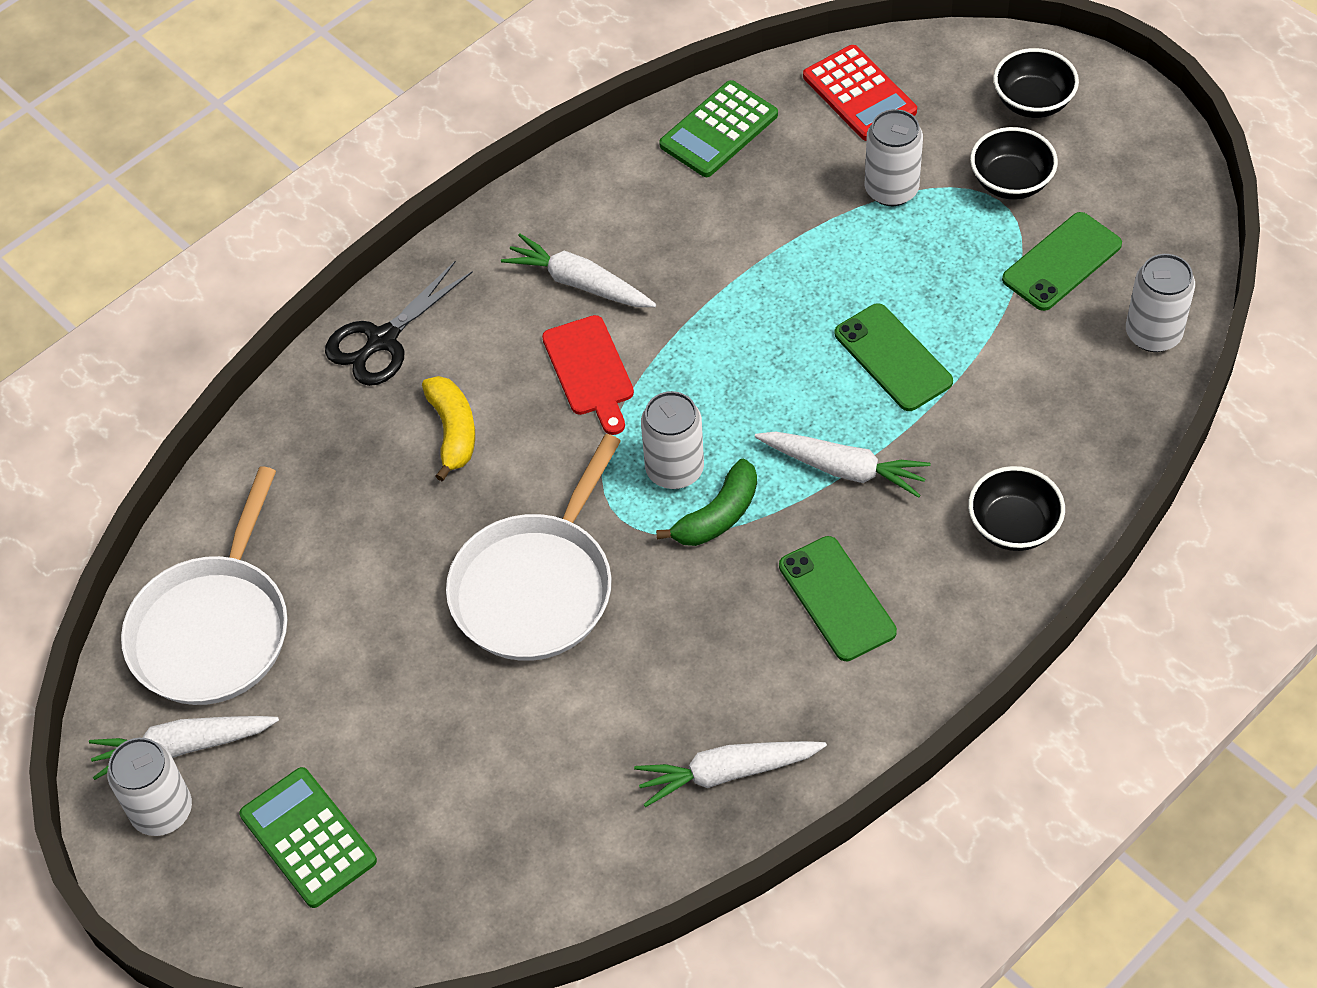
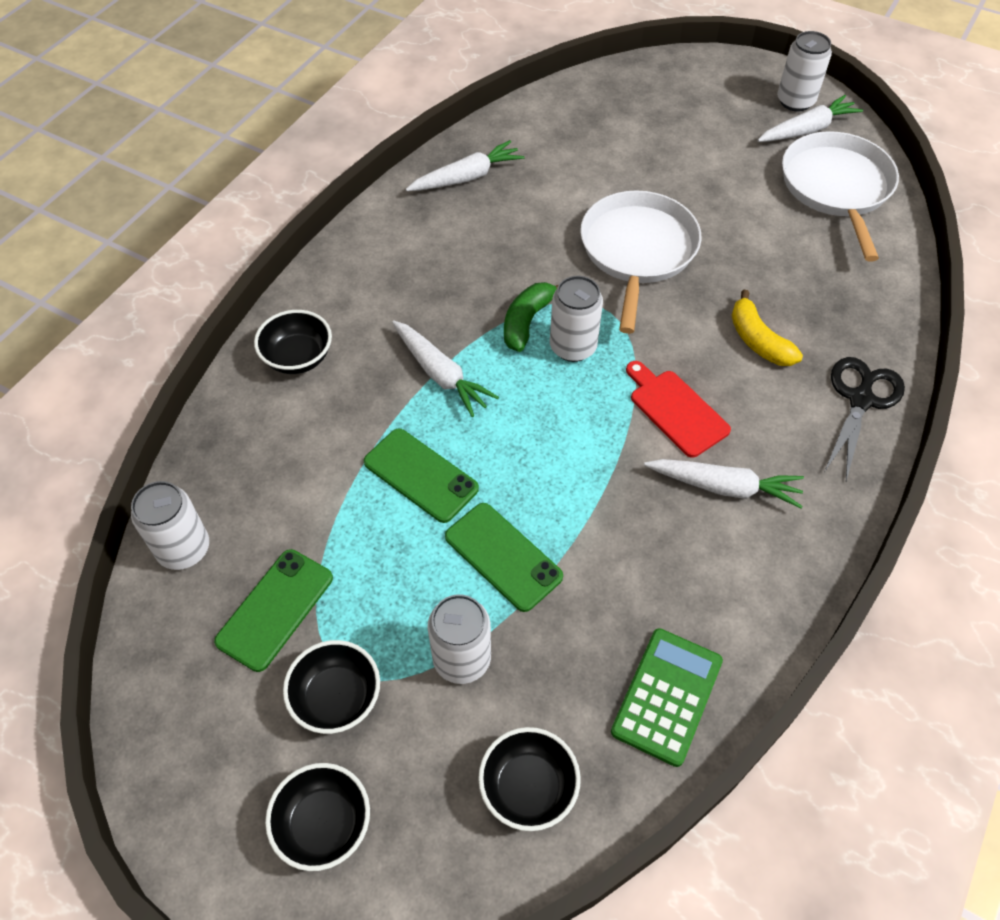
camera: 160 degrees right, 0 degrees up
(308, 838) = (703, 105): green calculator -> none
(837, 599) = (422, 284): green phone -> green phone (503, 556)
(843, 468) = (440, 374): white carrot -> white carrot turned 135 degrees counterclockwise
(859, 94) = (528, 788): red calculator -> black bowl

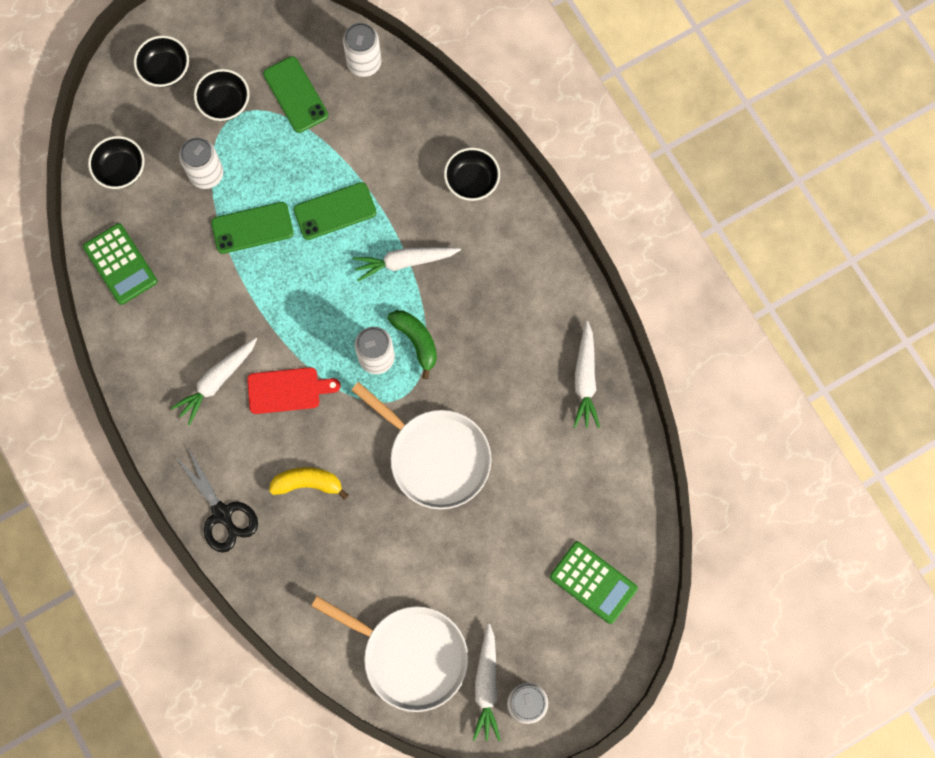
camera: 120 degrees right, 20 degrees up
(653, 101) = (593, 582): none -> green calculator

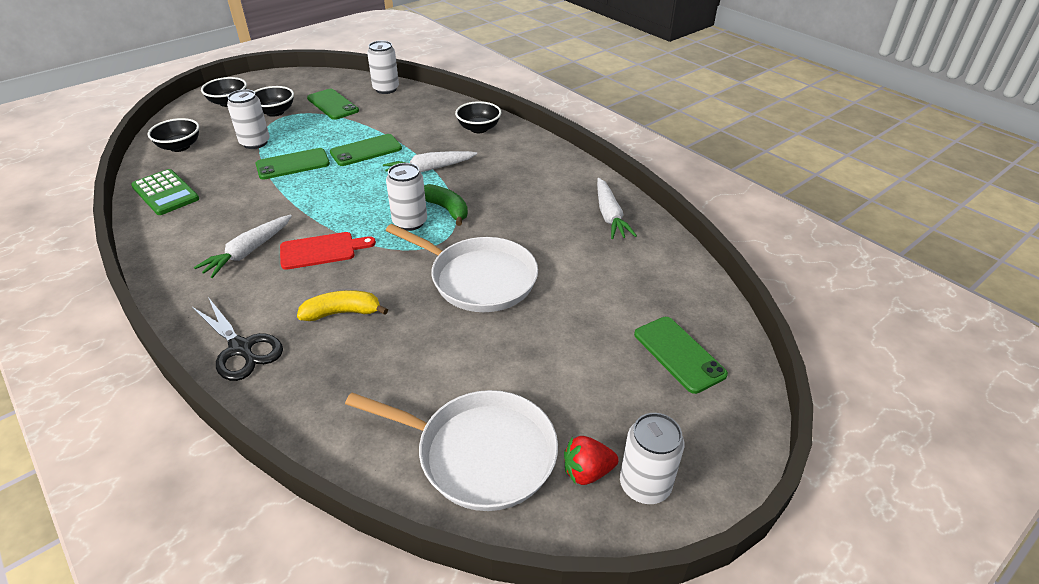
camera: 10 degrees left, 35 degrees down
(486, 685) = (587, 472): white carrot -> red strawberry
(593, 582) = (679, 354): green calculator -> green phone

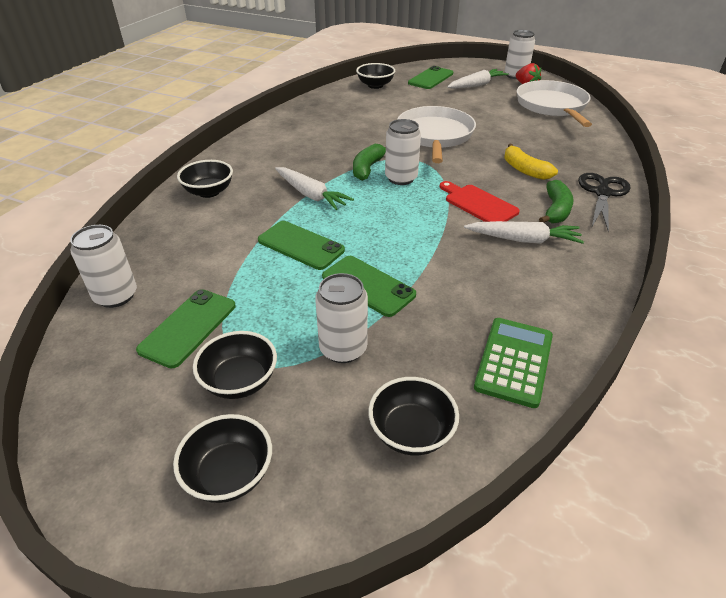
camera: 115 degrees left, 0 degrees up
(258, 294) = (555, 210): none -> green banana
(609, 215) = (319, 110): white carrot -> white carrot (476, 85)
(673, 284) = (375, 85): none -> black bowl

